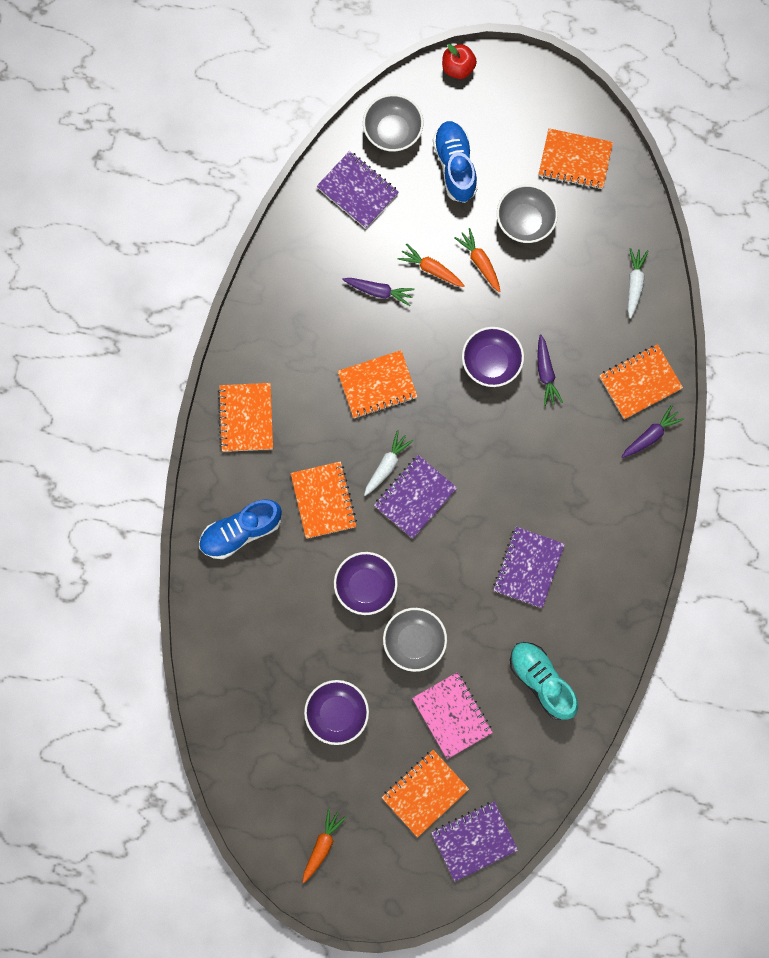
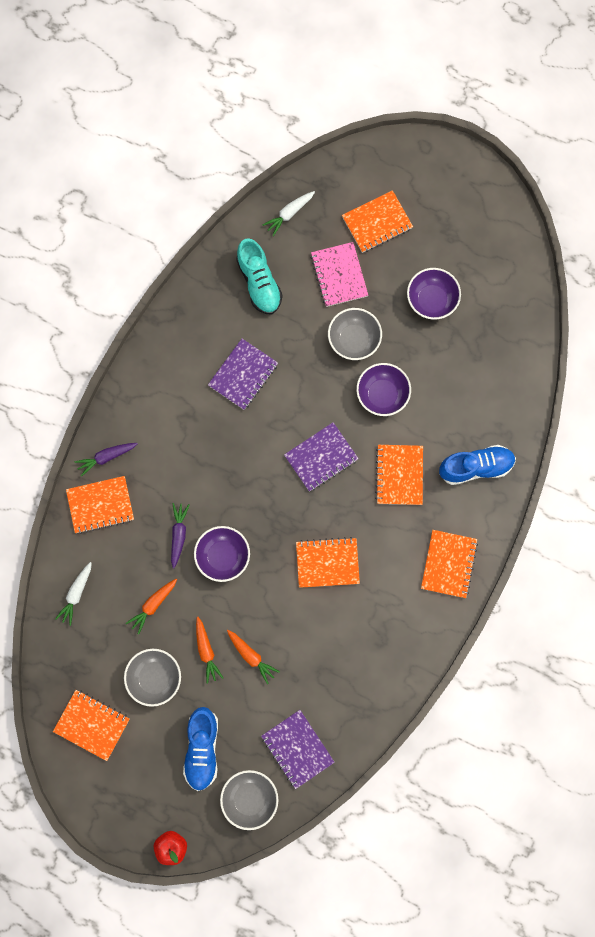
camera: 165 degrees left, 0 degrees up
(322, 846) = (468, 204): orange carrot -> orange carrot (153, 605)
(379, 291) = (303, 648): purple carrot -> none
(386, 465) = (338, 491): white carrot -> white carrot (289, 213)
(474, 841) = (348, 178): purple notebook -> none

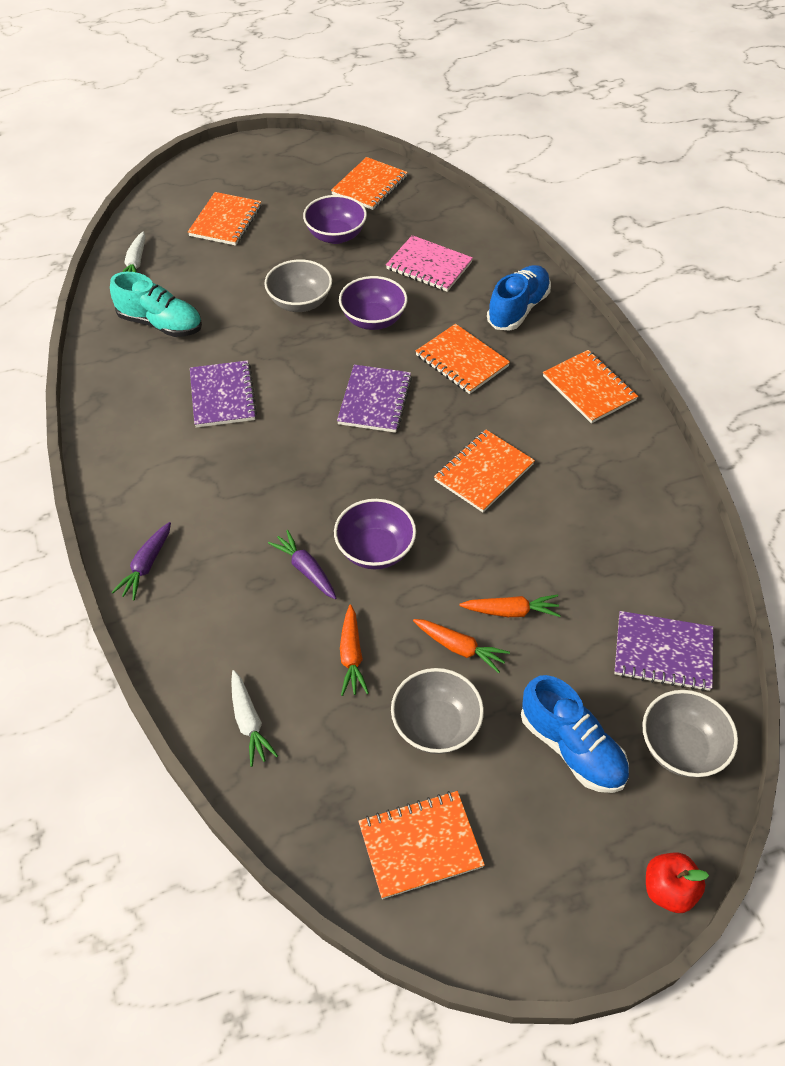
camera: 45 degrees left, 25 degrees down
(100, 505) = (186, 613): orange notebook -> orange notebook (369, 186)
(339, 275) = (232, 272): pink notebook -> pink notebook (429, 266)

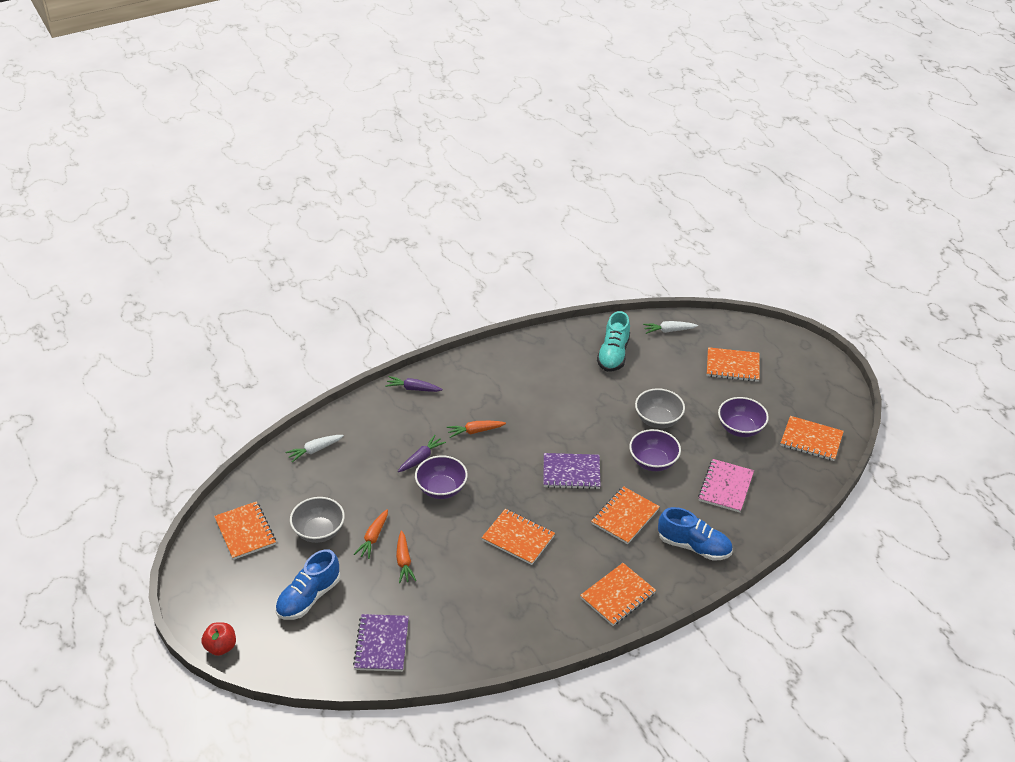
camera: 80 degrees right, 10 degrees down
(222, 396) = (555, 396): purple notebook -> none
(351, 656) = (362, 488): orange carrot -> orange carrot (475, 431)
(681, 748) = (312, 654): grey bowl -> none

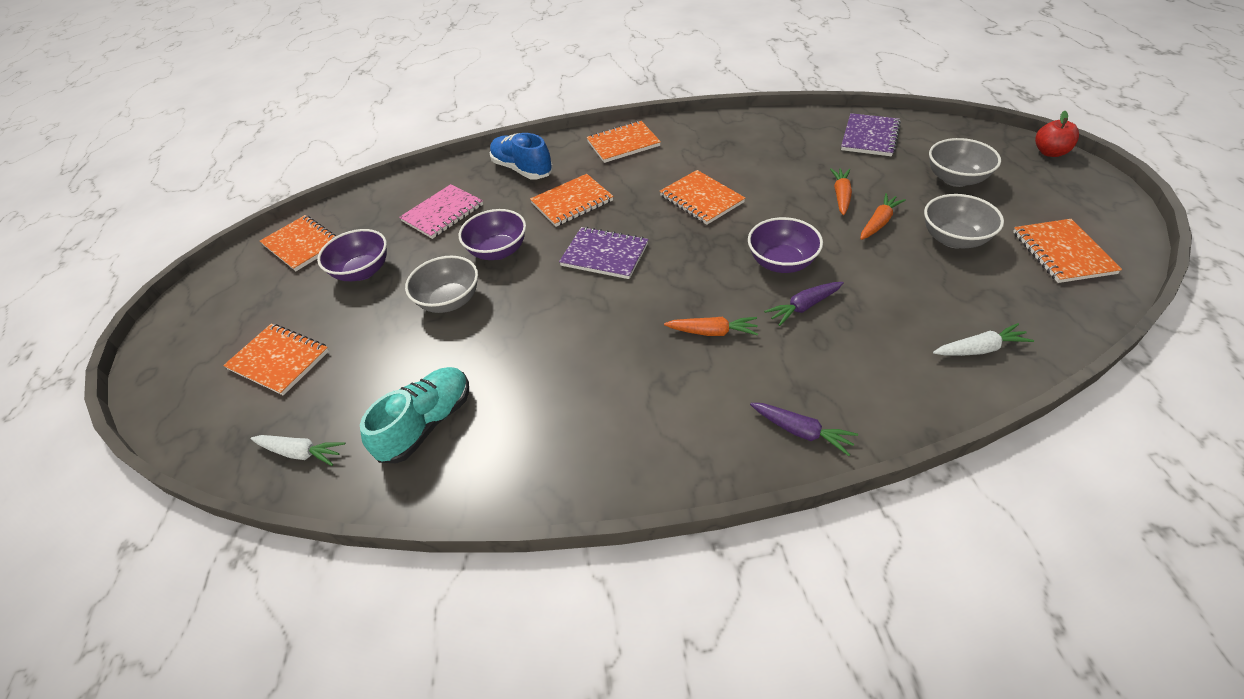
camera: 155 degrees left, 5 degrees up
(309, 597) = (955, 179): blue shoe -> grey bowl

